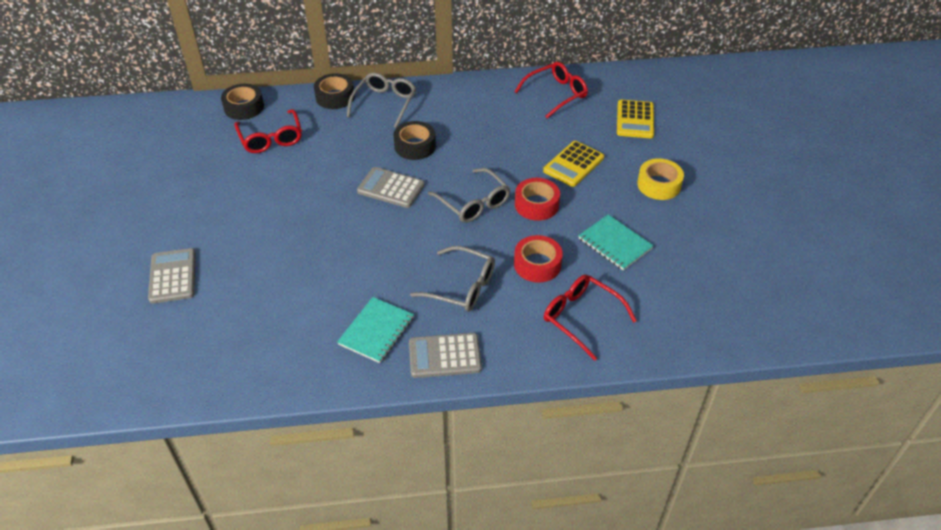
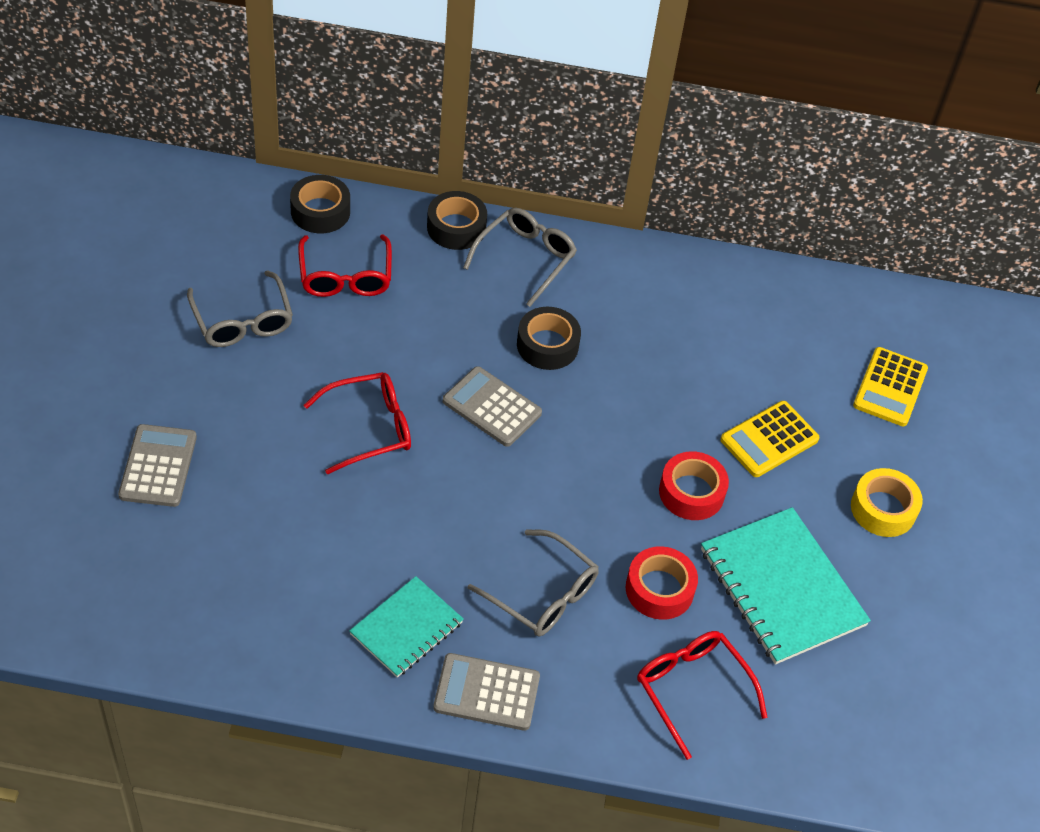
camera: 10 degrees right, 5 degrees up
(473, 203) = (601, 464): grey glasses -> grey glasses (242, 320)
(555, 94) = (785, 310): red glasses -> red glasses (368, 428)
(615, 244) = (782, 588): turquoise notebook -> turquoise notebook, size x1.65

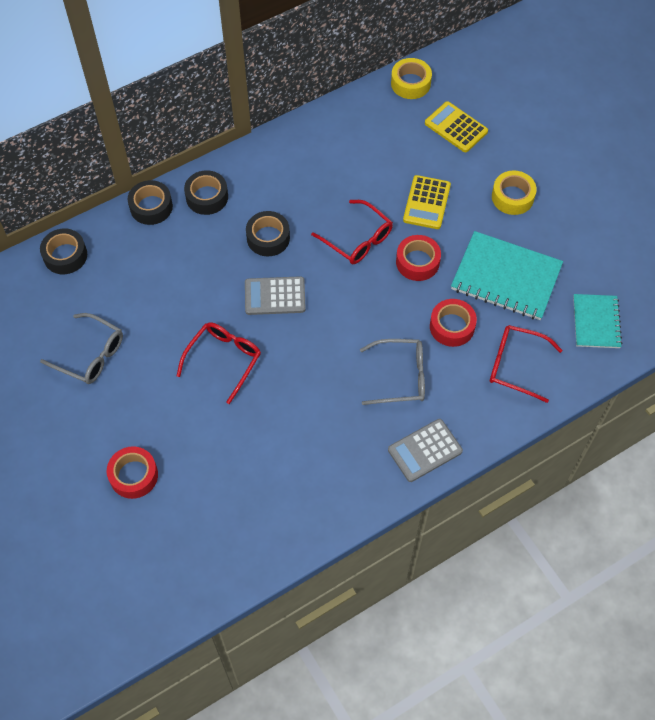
camera: 35 degrees left, 10 degrees up
(158, 466) = (133, 475): grey calculator -> red tape
(345, 276) = (120, 283): red glasses -> red glasses (357, 239)
(406, 628) = (354, 451): turquoise notebook -> turquoise notebook (596, 322)
(525, 259) = (207, 197): grey glasses -> black tape
(883, 305) = (410, 83): none -> yellow tape
(890, 387) = (456, 127): yellow calculator -> yellow calculator turned 150 degrees clockwise

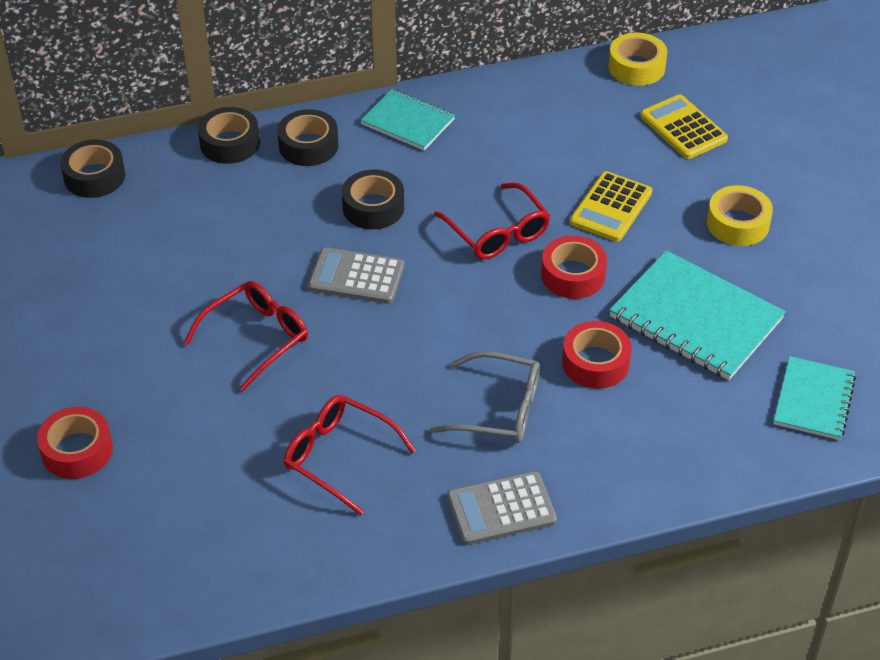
camera: 15 degrees right, 15 degrees down
(90, 355) = (79, 295): grey glasses -> none
(269, 162) = (408, 122): none -> turquoise notebook
(516, 365) = (674, 430): red glasses -> red glasses (340, 457)

